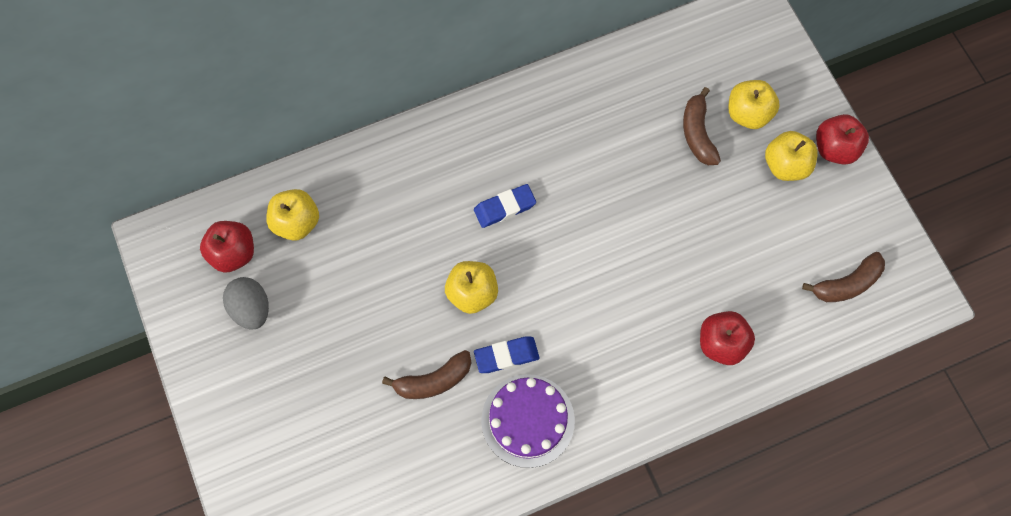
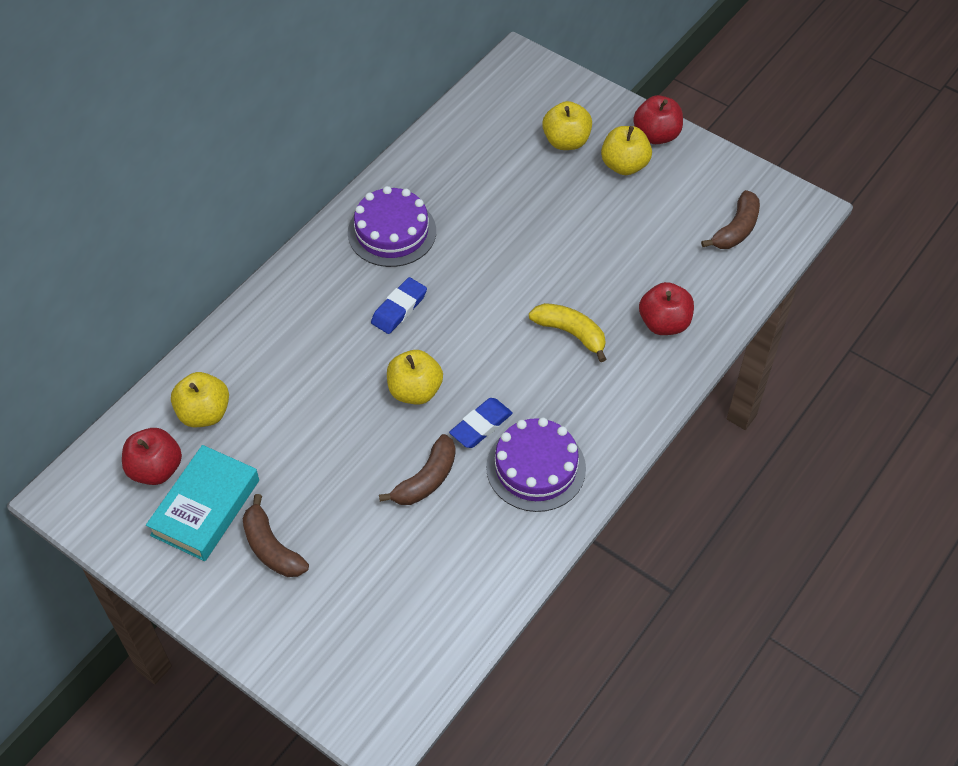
camera: 30 degrees left, 15 degrees down
(251, 309) = (205, 507): grey egg -> turquoise book
(542, 129) = (392, 232): none -> purple cake
(634, 309) = (571, 333): none -> yellow banana
(697, 133) = (533, 174): brown banana -> brown banana (271, 547)

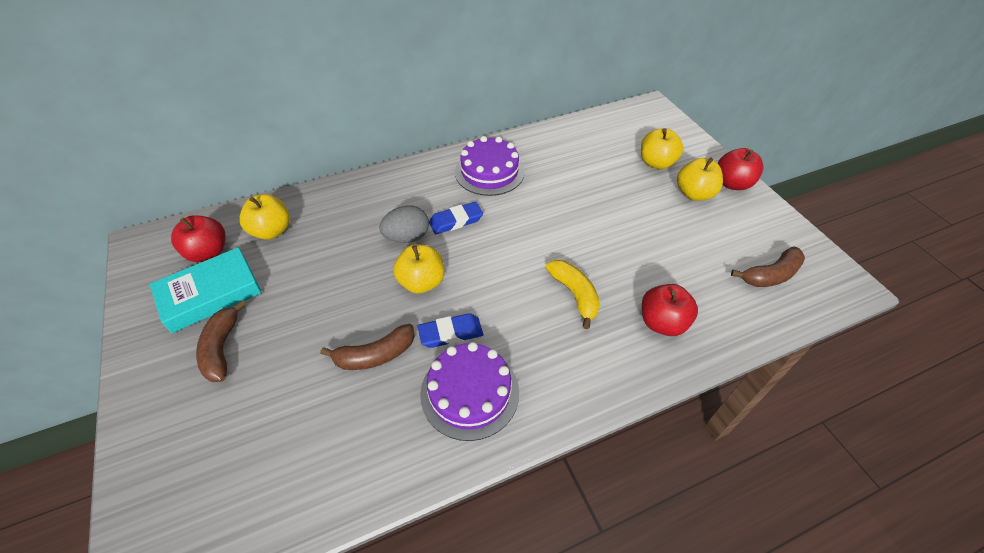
camera: 30 degrees right, 5 degrees down
(361, 351) = (407, 237): none -> grey egg

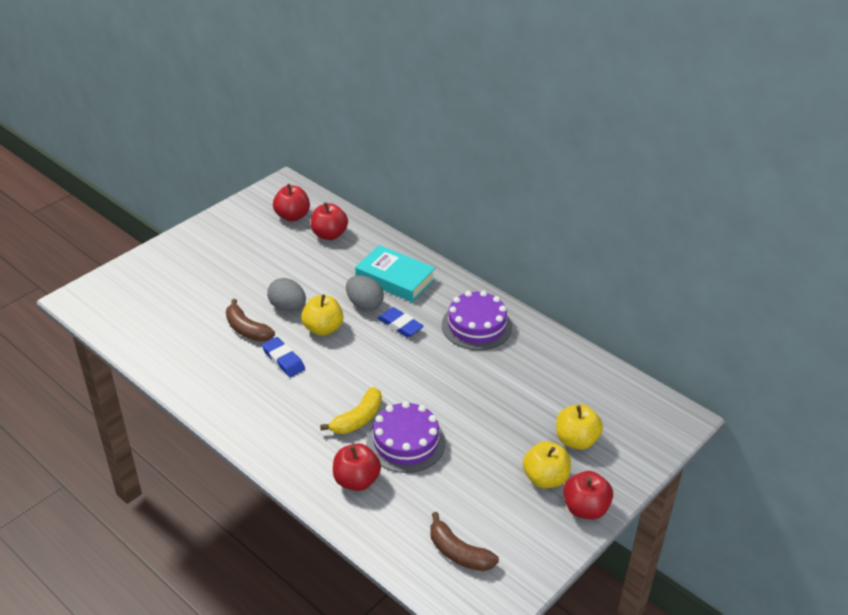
camera: 65 degrees right, 10 degrees down
(211, 294) = (258, 235): turquoise book -> turquoise book (395, 279)
(222, 348) = (219, 260): brown banana -> none
(272, 231) = (329, 235): yellow apple -> red apple
(364, 303) = (287, 307): none -> grey egg
(469, 392) = (238, 385): purple cake -> purple cake (406, 442)

